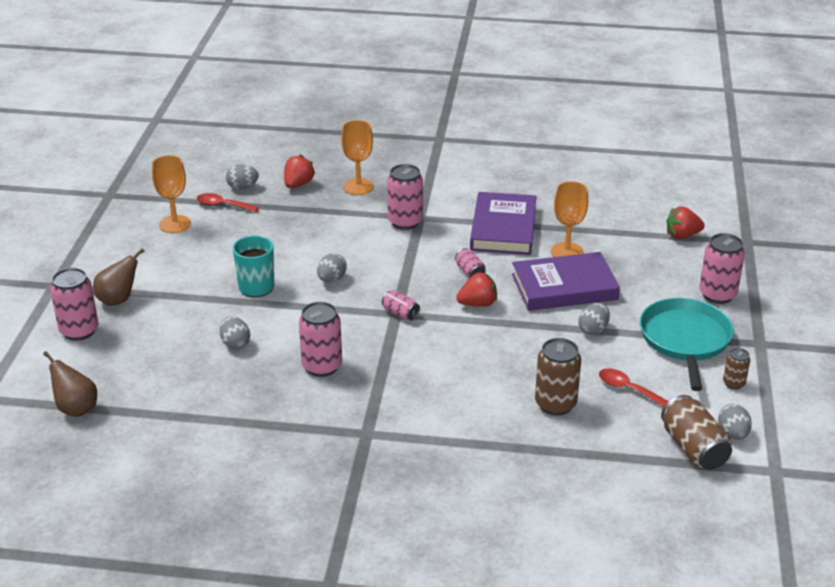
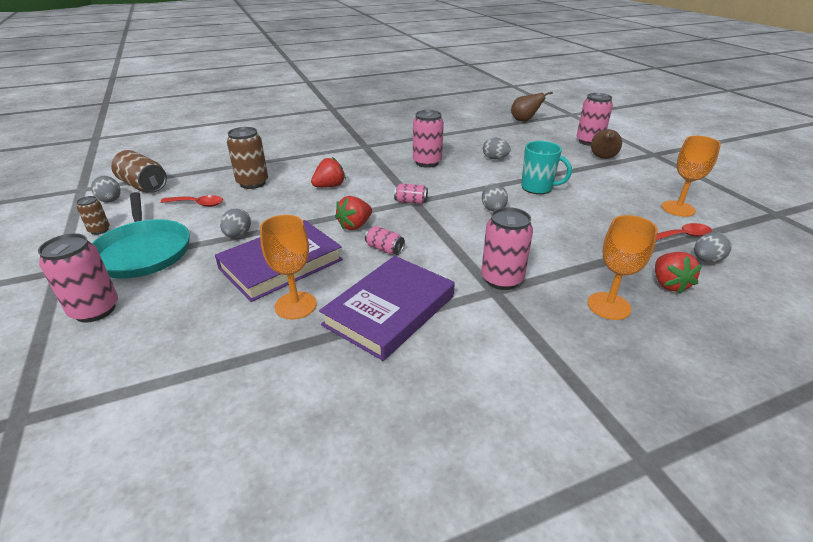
camera: 150 degrees right, 0 degrees up
(503, 228) = (390, 310): purple book -> purple book turned 60 degrees clockwise
(682, 235) = (133, 391): red strawberry -> red strawberry (329, 186)

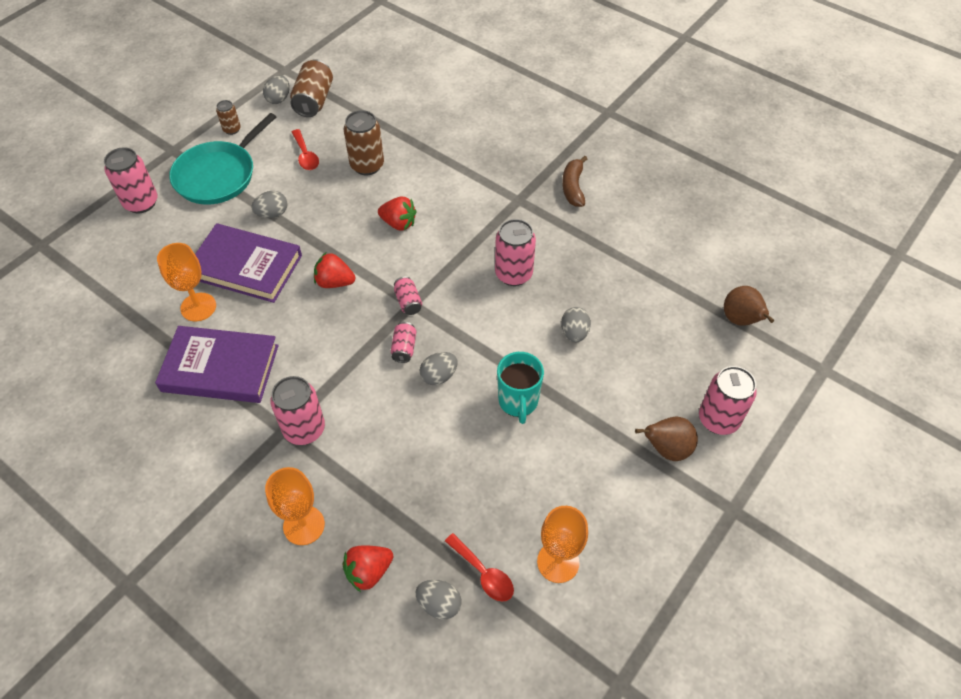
camera: 60 degrees right, 20 degrees up
(377, 130) = (573, 187): none -> brown banana
(384, 249) = (307, 323): pink can -> pink can (404, 348)

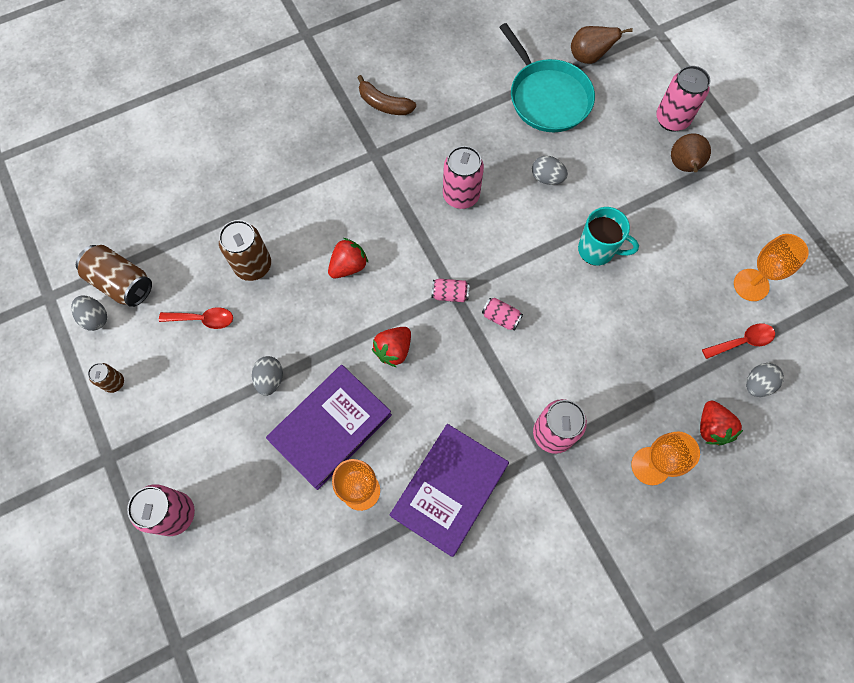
camera: 65 degrees left, 15 degrees up
(218, 175) = (180, 418): turquoise pan -> turquoise pan (547, 97)
(439, 376) = (544, 301): grey egg -> none

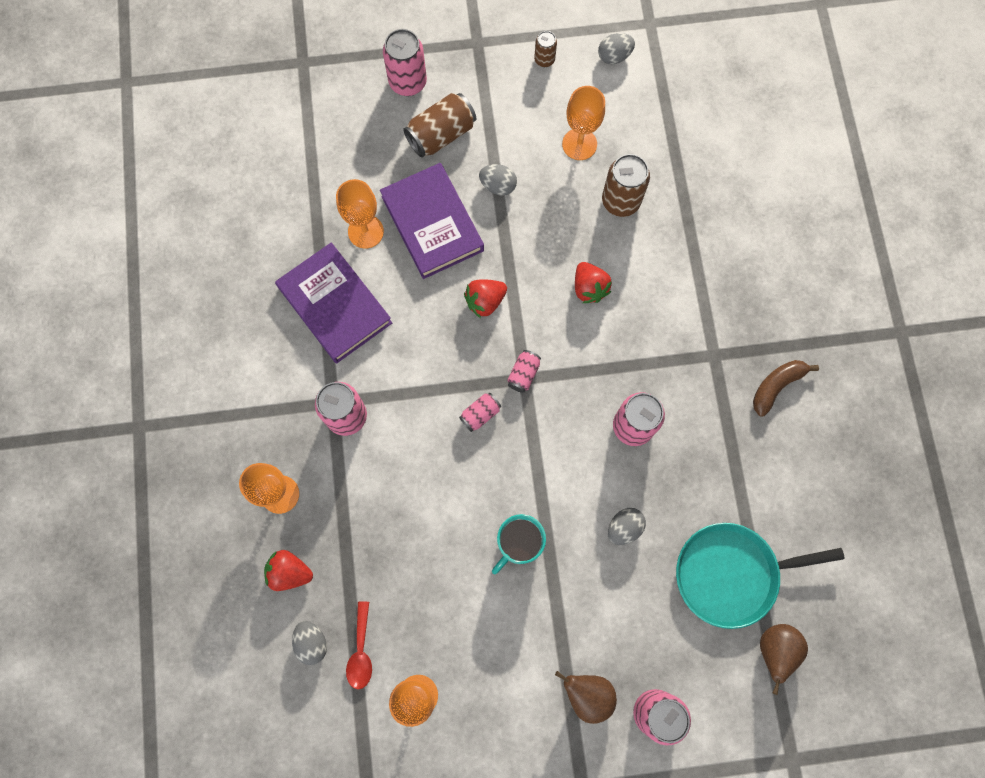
camera: 110 degrees right, 5 degrees up
(121, 283) = (643, 84): brown can -> brown can (441, 134)
(203, 319) = (579, 144): red spoon -> orange goblet
(393, 350) = (485, 301): red strawberry -> red strawberry turned 90 degrees counterclockwise

